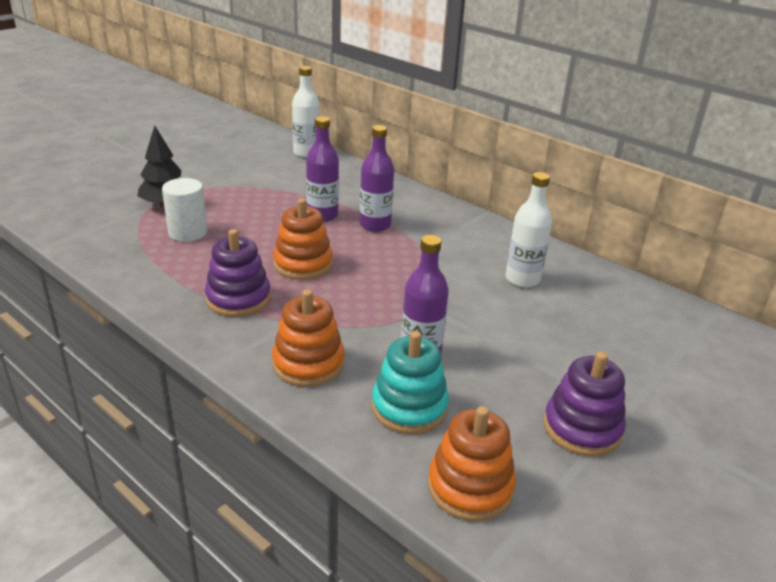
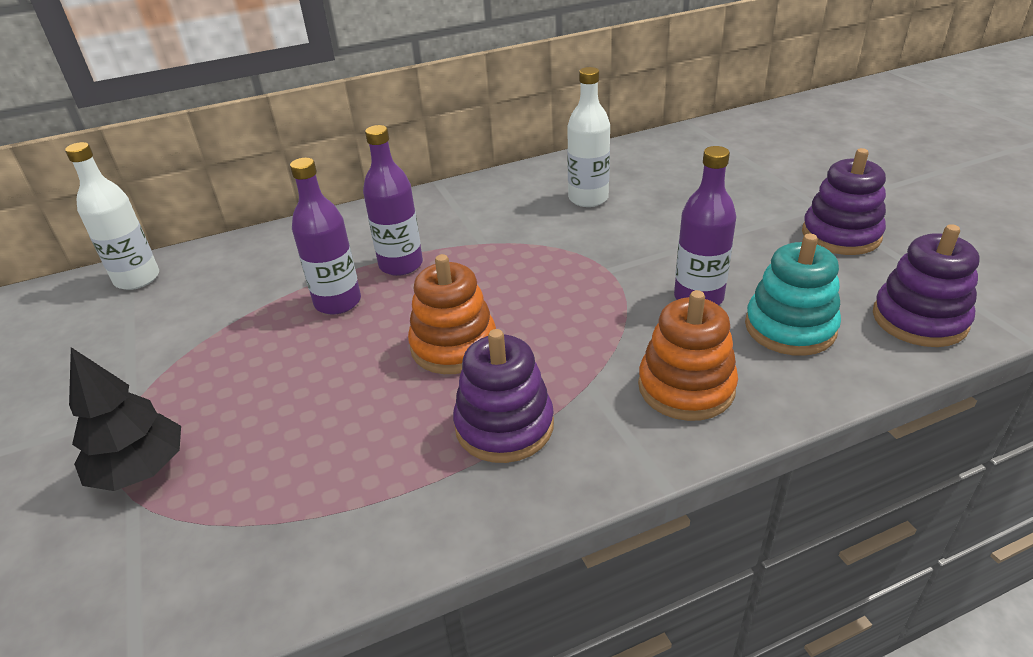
camera: 60 degrees left, 5 degrees up
(188, 233) = (268, 454): white cylinder -> none
(470, 487) = (919, 319): orange stacking toy -> purple stacking toy

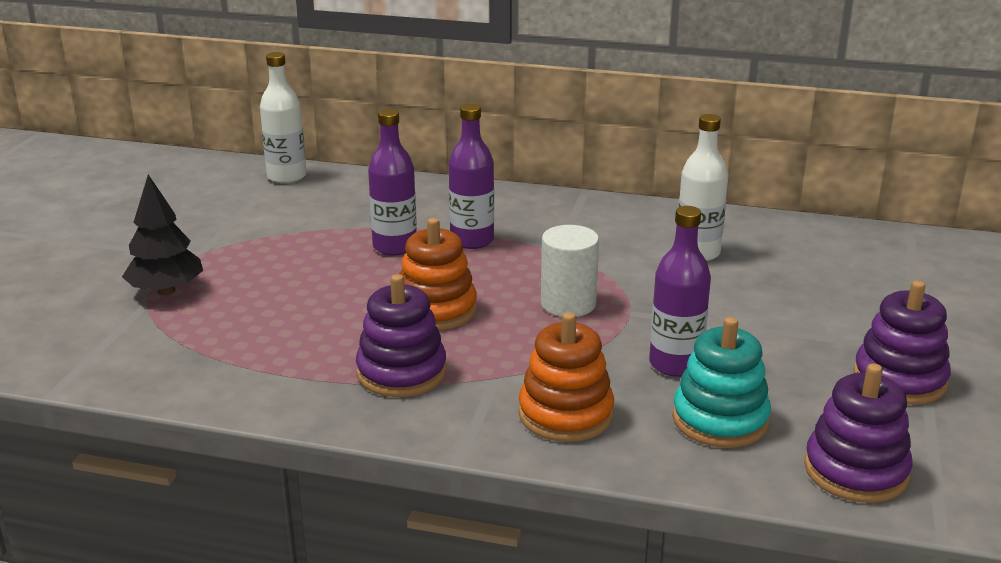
camera: 35 degrees right, 10 degrees down
(554, 285) = (568, 304): none -> white cylinder

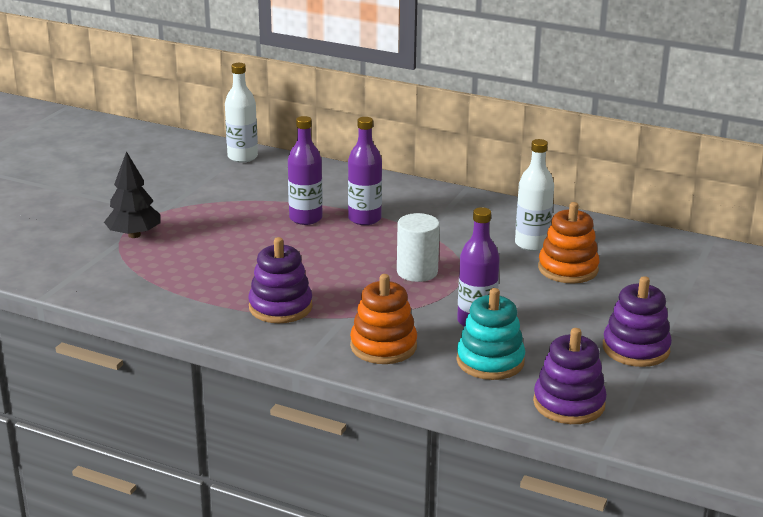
camera: 10 degrees right, 0 degrees up
(436, 310) = (319, 267): orange stacking toy -> orange stacking toy (568, 269)

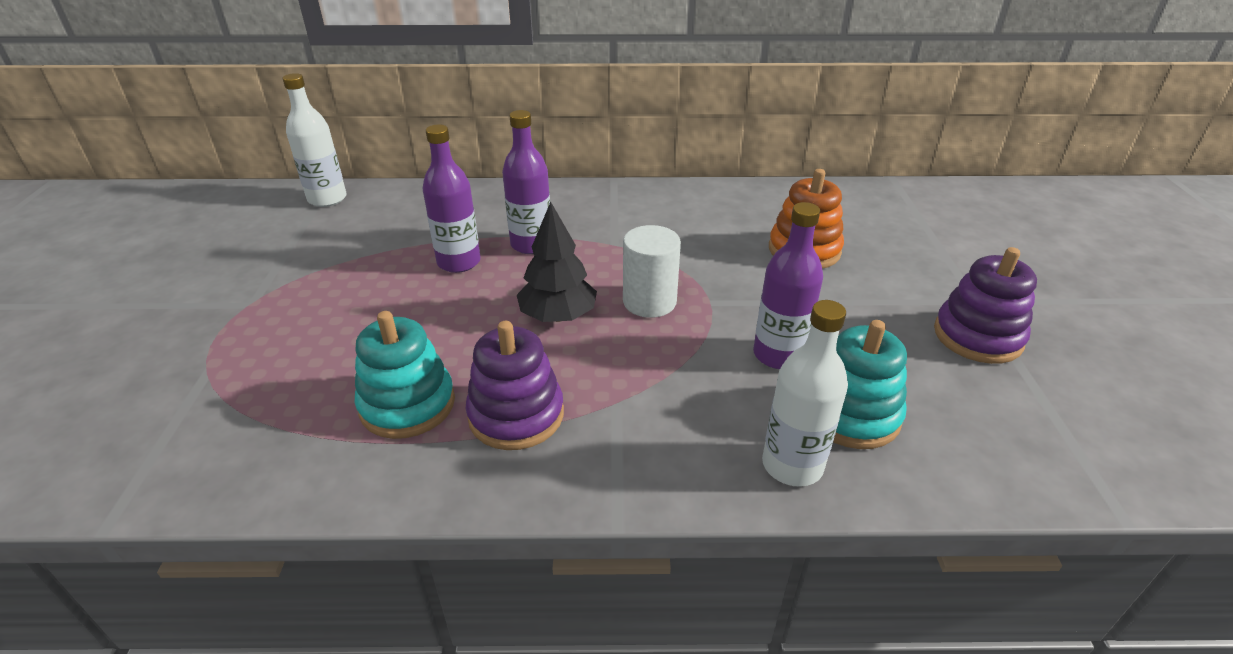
camera: 25 degrees left, 10 degrees up
(134, 235) = (227, 352): black tree -> black tree (558, 316)
(221, 286) = (407, 404): none -> turquoise stacking toy
(383, 346) = (703, 437): orange stacking toy -> none
(532, 244) = (739, 229): white bottle -> white bottle (792, 465)
(569, 404) = (1003, 452): purple stacking toy -> none

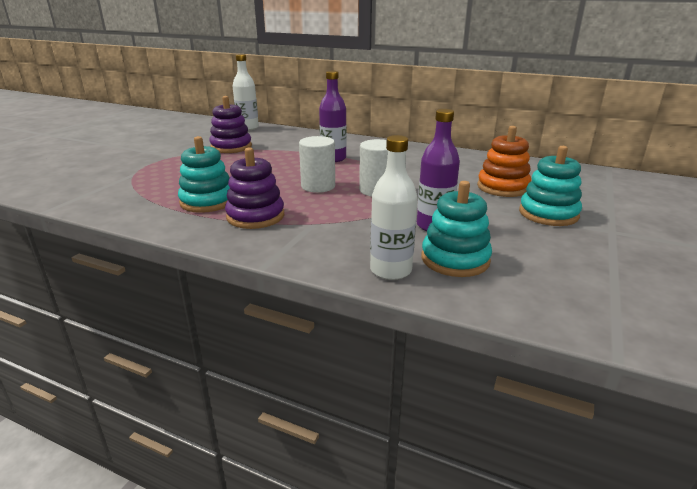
camera: 25 degrees right, 10 degrees down
(459, 262) = (287, 158): purple bottle -> none
(558, 316) = (318, 186): black tree -> white cylinder
(891, 289) = (548, 214): none -> turquoise stacking toy
(977, 336) = (593, 247): purple stacking toy -> purple stacking toy (231, 147)

